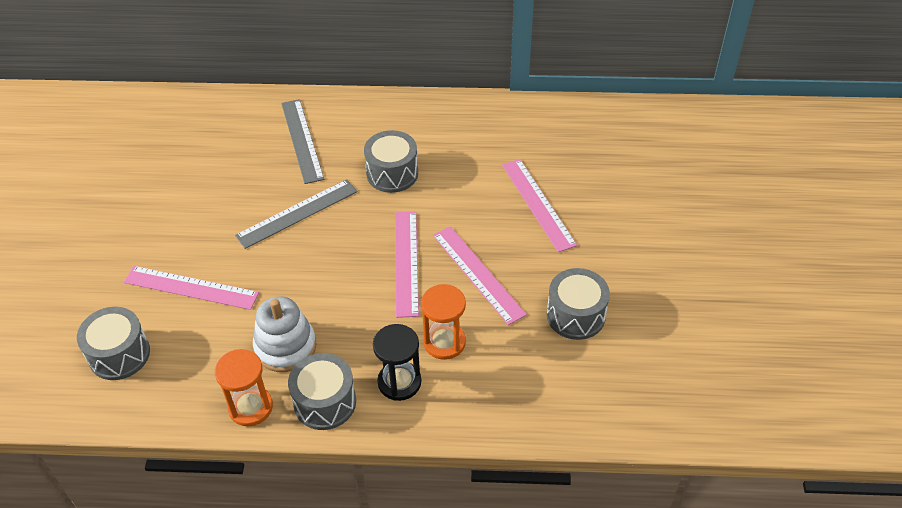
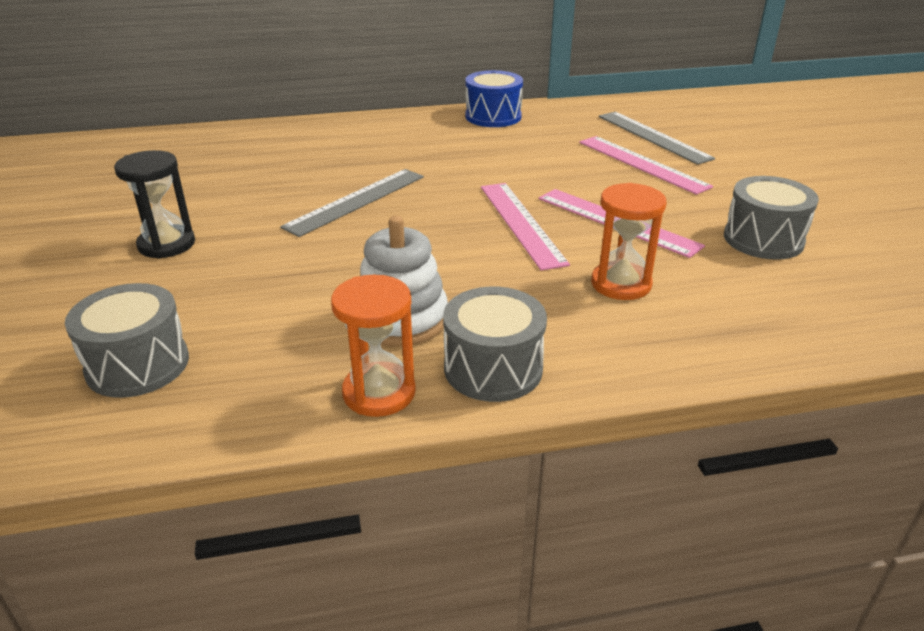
camera: 15 degrees left, 15 degrees down
(191, 288) = (234, 281): pink ruler -> none
(301, 140) = (333, 149): grey ruler -> grey ruler (653, 137)
(392, 173) = (457, 160): grey drum -> none
(399, 382) = (588, 330): black hourglass -> black hourglass (166, 244)
(448, 113) = (493, 116): none -> blue drum

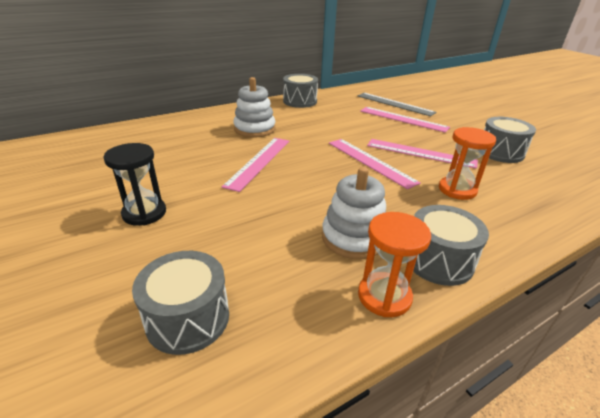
camera: 20 degrees left, 0 degrees up
(356, 201) = (259, 162): grey ruler -> pink ruler
(388, 153) = (254, 129): none -> white stacking toy
(493, 116) = (300, 101): blue drum -> grey drum

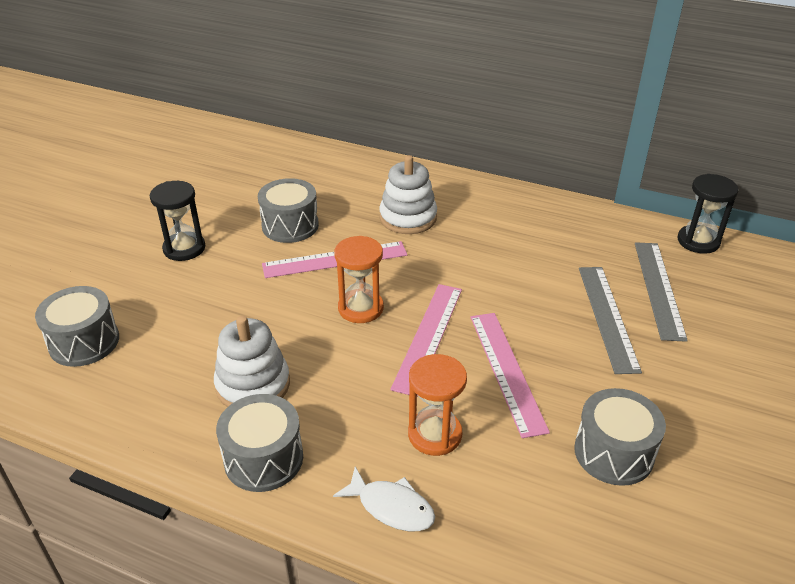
camera: 55 degrees right, 5 degrees up
(300, 101) = (537, 208): grey drum -> grey drum (290, 225)
(372, 87) = (698, 241): none -> black hourglass
(384, 296) = (180, 437): orange hourglass -> orange hourglass (360, 308)
(403, 119) = (607, 317): pink ruler -> grey ruler
(513, 225) = (391, 507): none -> white fish

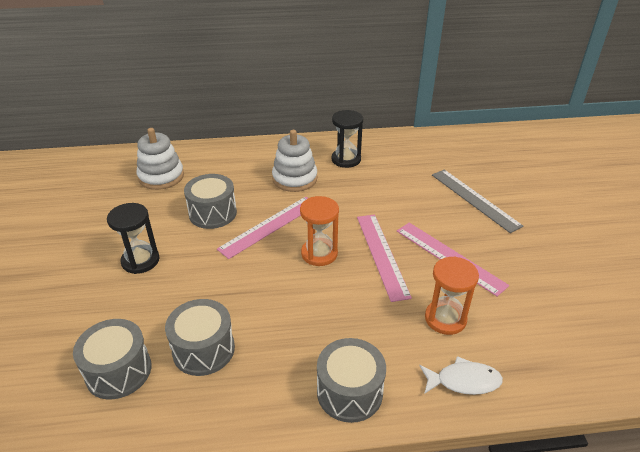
camera: 30 degrees left, 0 degrees up
(253, 385) = (292, 342): white stacking toy -> white stacking toy (161, 176)
(613, 452) = (552, 281): grey drum -> grey drum (203, 349)
(658, 289) = (486, 172): grey ruler -> none
(698, 241) = (481, 135): black hourglass -> black hourglass (346, 159)

